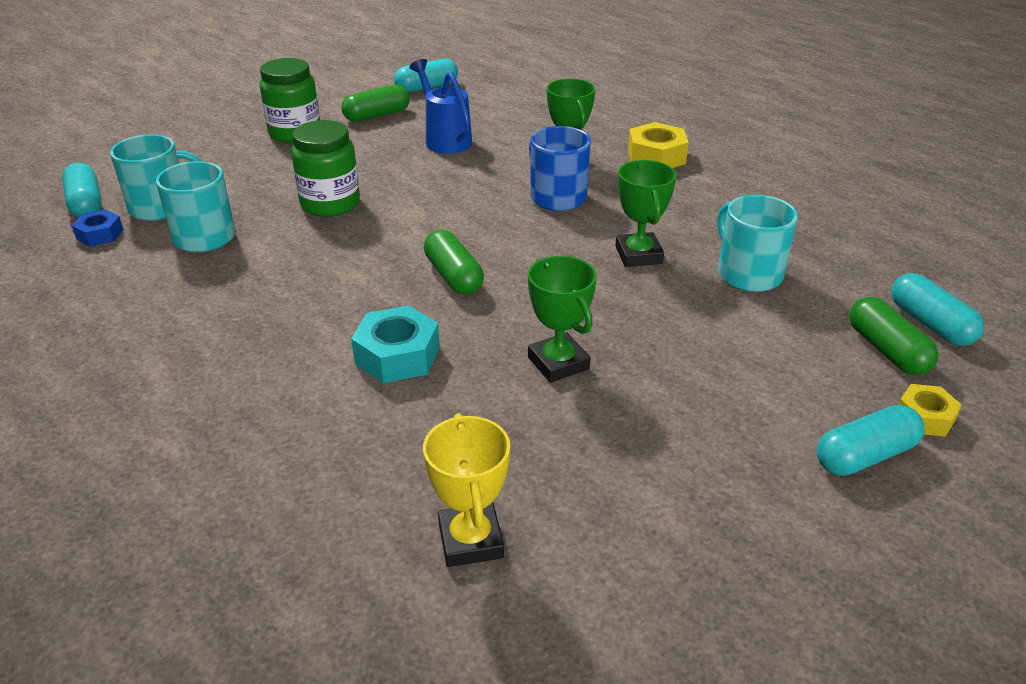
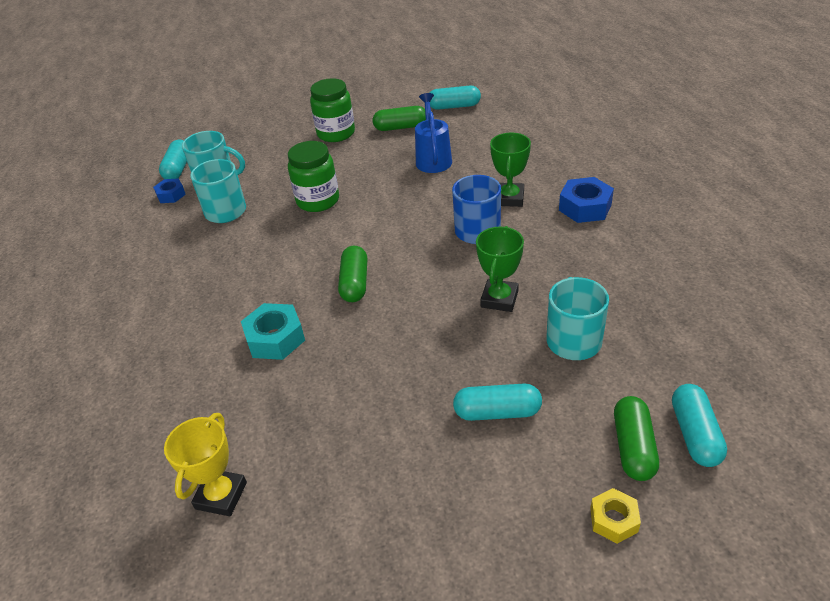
camera: 30 degrees right, 5 degrees up
(558, 363) = (372, 377): green trophy -> none
(656, 156) = (585, 207): yellow nut -> blue nut
(865, 456) = (535, 535): turquoise capsule -> turquoise capsule (497, 412)

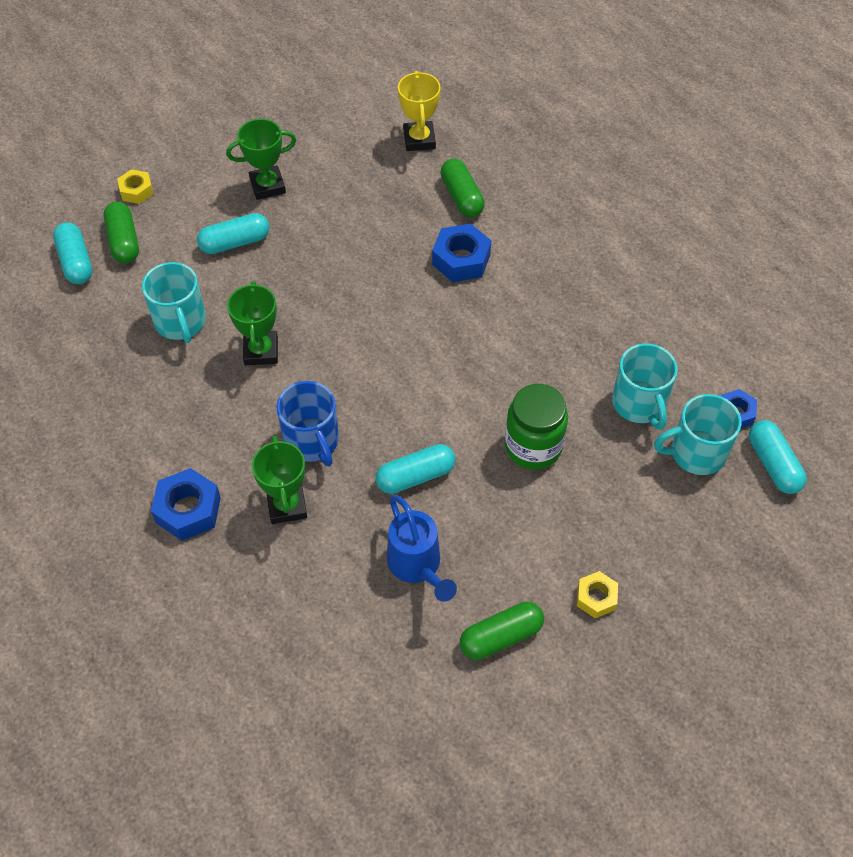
camera: 155 degrees right, 15 degrees up
(275, 338) = (461, 259): turquoise nut -> blue nut
(336, 133) = (596, 597): green jar -> yellow nut
(355, 283) = (418, 336): green capsule -> green capsule (462, 197)
(436, 478) = (267, 186): none -> green trophy
(454, 106) = (437, 719): turquoise capsule -> turquoise capsule (415, 476)

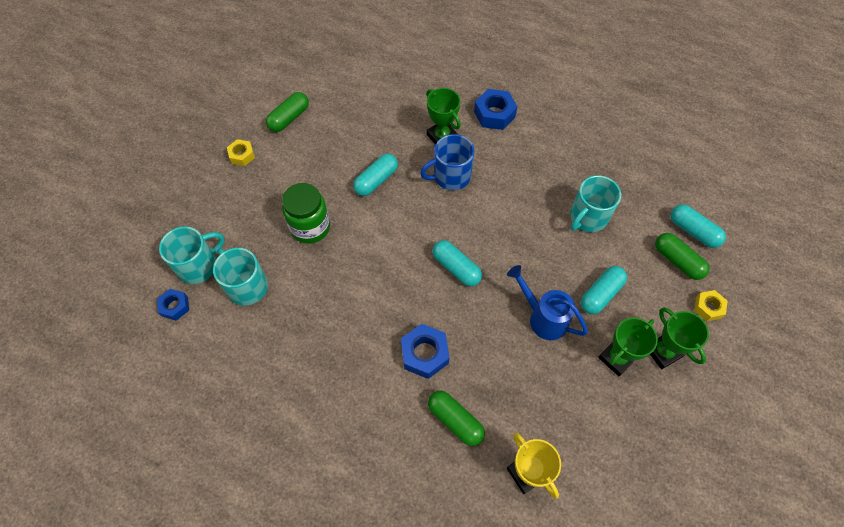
camera: 155 degrees right, 5 degrees up
(181, 322) = (587, 217): turquoise mug -> turquoise mug turned 90 degrees counterclockwise
(261, 351) = (521, 219): green trophy -> green trophy (663, 352)
(312, 441) = (450, 176): blue mug -> blue mug turned 60 degrees counterclockwise
(417, 566) = (351, 134): blue watering can -> blue watering can (543, 318)
(773, 464) = (143, 278): turquoise capsule -> turquoise capsule (456, 268)

